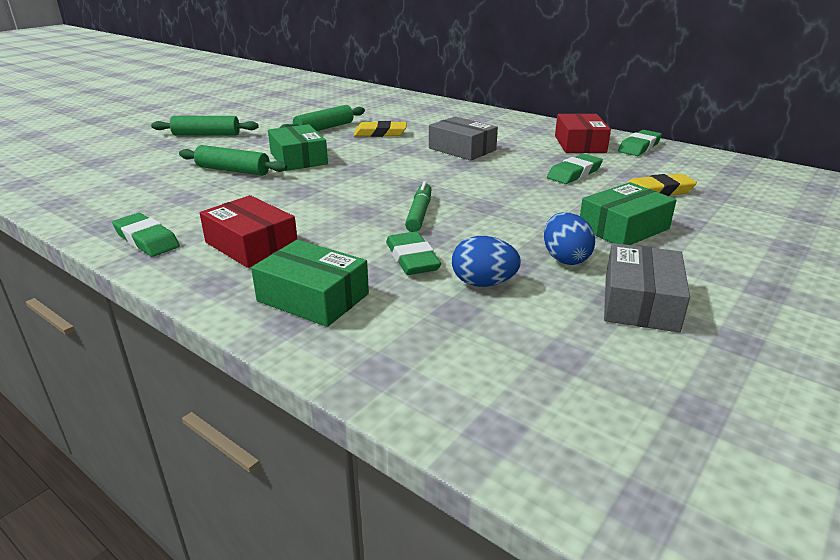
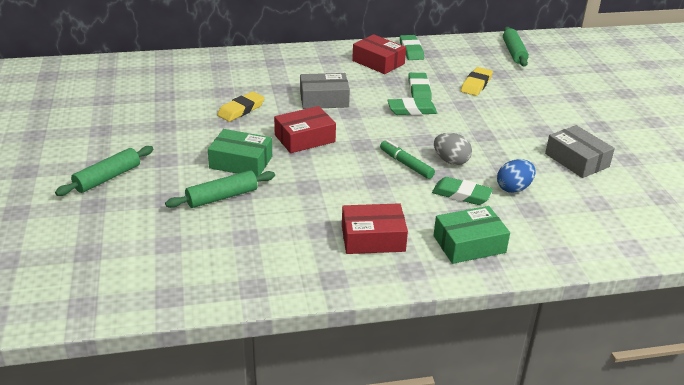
camera: 50 degrees left, 5 degrees up
(147, 240) = (309, 275): green eraser -> green eraser (412, 110)
(324, 128) = (188, 124): green rolling pin -> green rolling pin (514, 52)
(381, 164) = (304, 138): none -> red box
(470, 231) = (451, 161): none -> grey egg
(565, 258) = (516, 153): blue egg -> none
(623, 228) = (504, 120): green box -> none

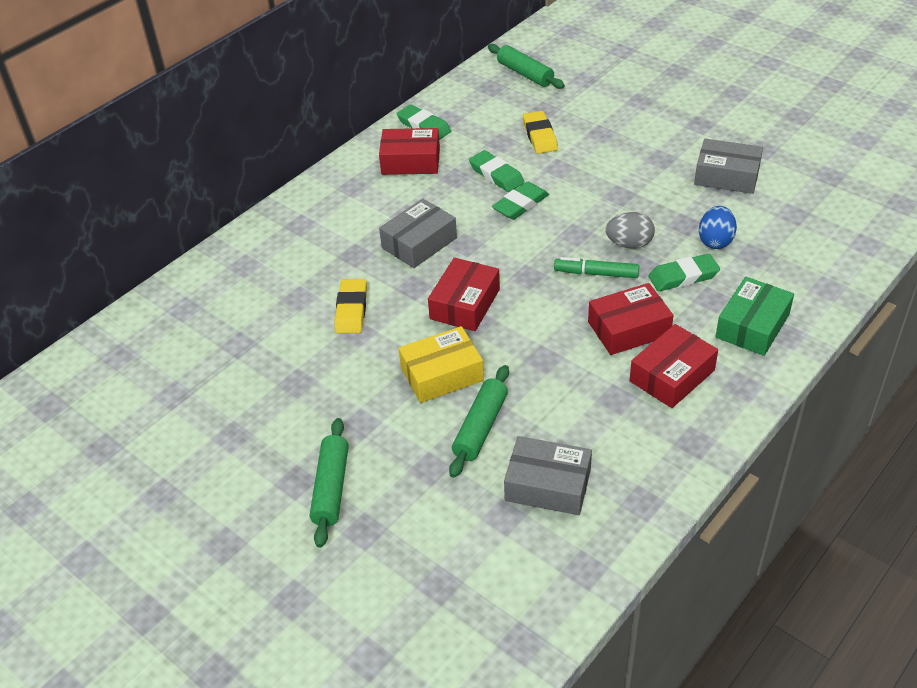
camera: 35 degrees left, 10 degrees up
(214, 245) = (548, 485): none -> grey box
(241, 162) = (442, 374): green box -> yellow box
(383, 201) = (629, 329): none -> red box

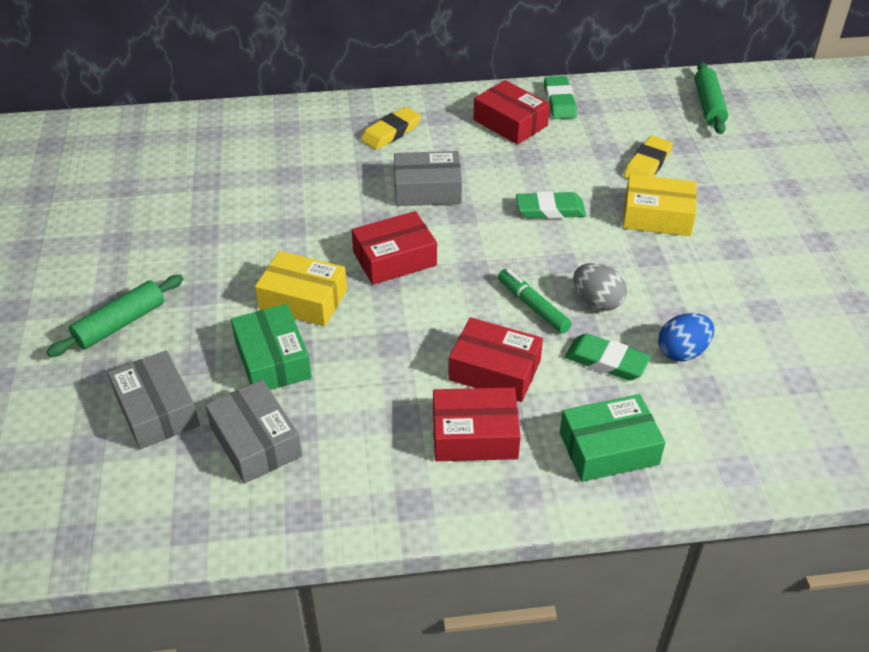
camera: 40 degrees right, 0 degrees up
(351, 310) = (310, 207): yellow eraser -> yellow eraser (391, 132)
(480, 427) = (272, 359): green rolling pin -> green box
(496, 175) = (564, 174): green eraser -> none
(591, 166) = (657, 216): none -> yellow box
(727, 176) = (779, 303): grey box -> grey box (157, 410)

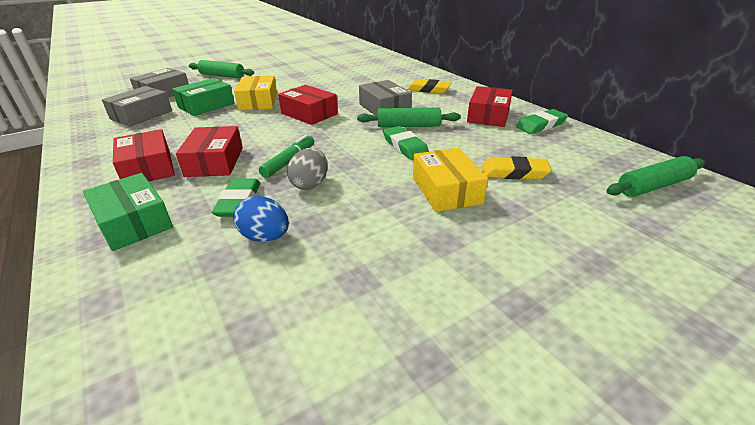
camera: 65 degrees right, 10 degrees down
(496, 189) = (408, 126): none -> green rolling pin

